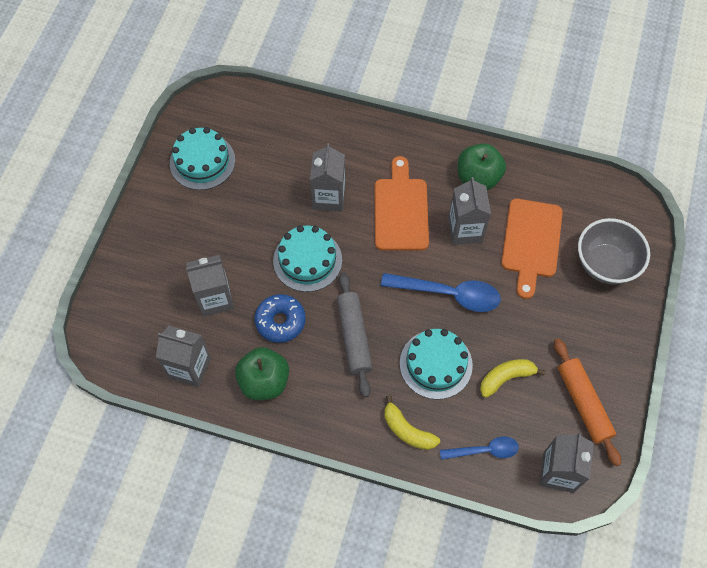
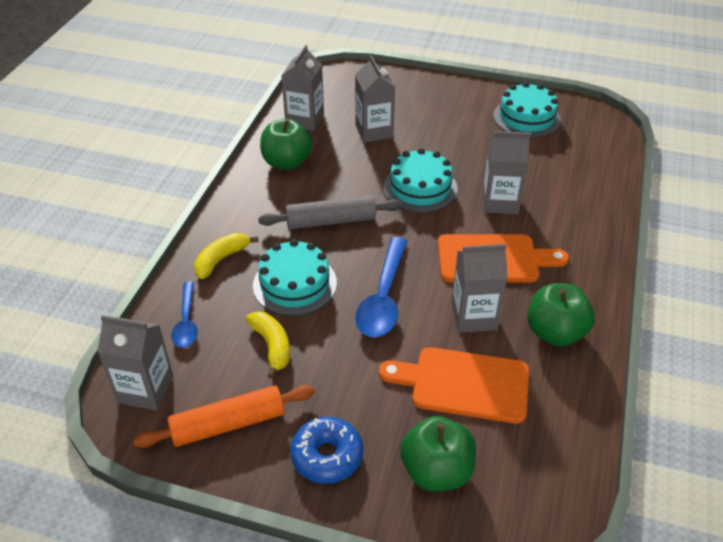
camera: 90 degrees right, 20 degrees down
(280, 321) = (350, 171): blue donut -> blue donut (327, 456)
(605, 264) = (436, 471): grey bowl -> green apple

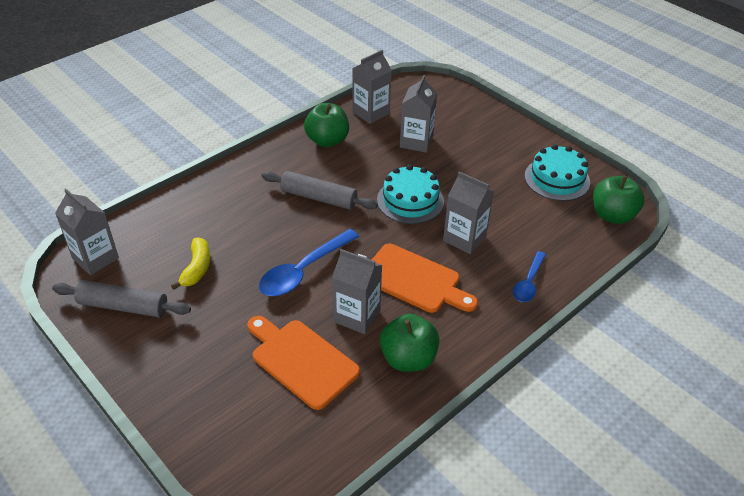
camera: 30 degrees right, 0 degrees up
(186, 322) = (158, 225): blue spoon -> blue spoon (528, 283)
(221, 259) = (218, 193): yellow banana -> none
(228, 424) = (123, 306): orange rolling pin -> grey rolling pin
(295, 284) = (251, 232): turquoise cake -> none
(327, 456) = (164, 360): blue donut -> none
(436, 471) = (224, 410): green apple -> green apple (612, 215)

